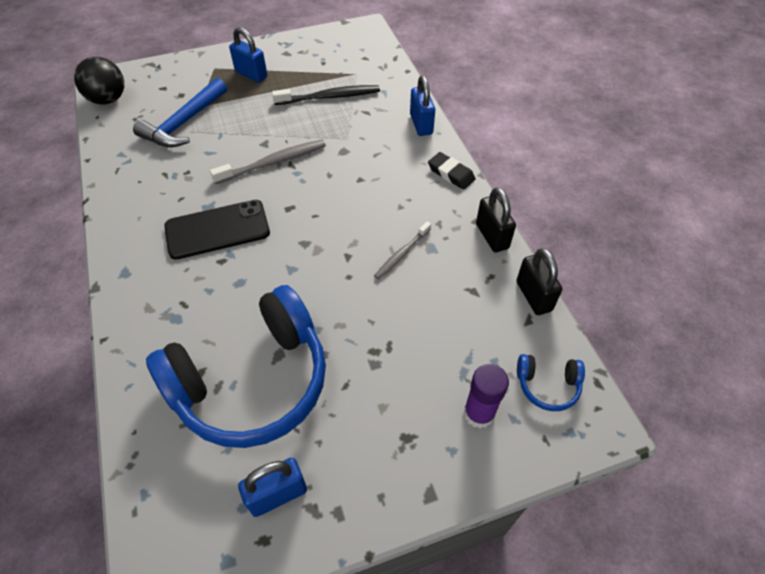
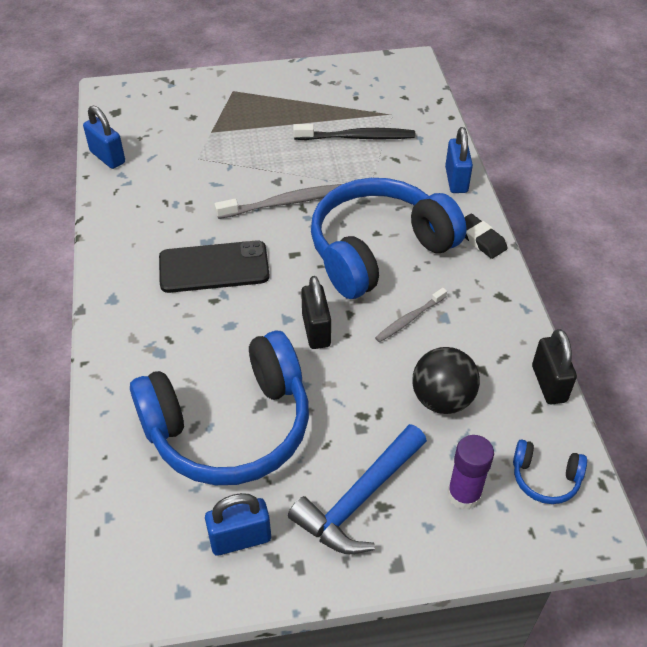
camera: 10 degrees right, 5 degrees down
(108, 99) = (114, 113): black ball -> black ball (442, 399)
(184, 123) = (192, 148): blue hammer -> blue hammer (359, 499)
(251, 74) = (273, 102): blue padlock -> blue padlock (107, 157)
(364, 195) = (378, 250): none -> blue headphones
(492, 236) = (514, 313): black padlock -> black padlock (316, 330)

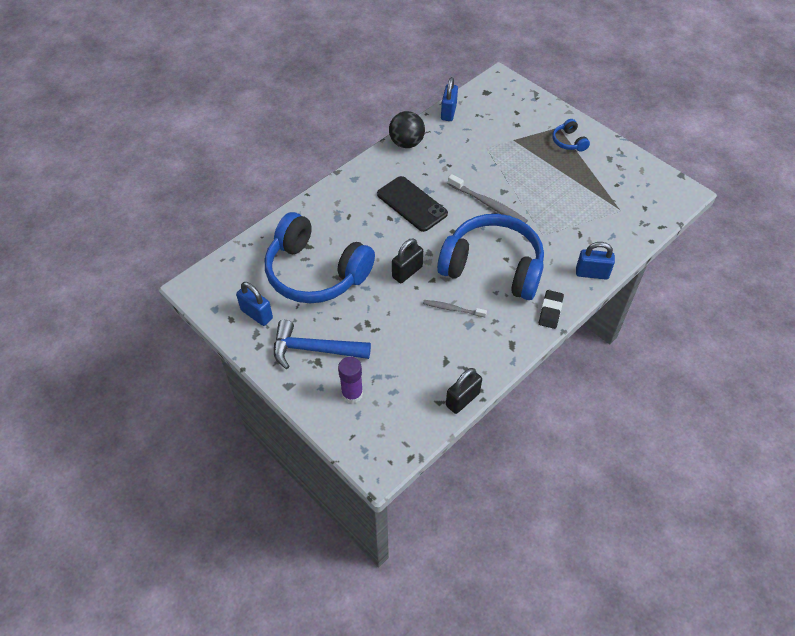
camera: 55 degrees right, 5 degrees up
(357, 137) = (579, 205): black toothbrush -> none
(442, 399) = (407, 353): black ball -> black ball (406, 143)
(456, 180) = (592, 273): blue padlock -> blue padlock turned 45 degrees clockwise
(545, 478) = (392, 427): blue headphones -> blue headphones (568, 141)

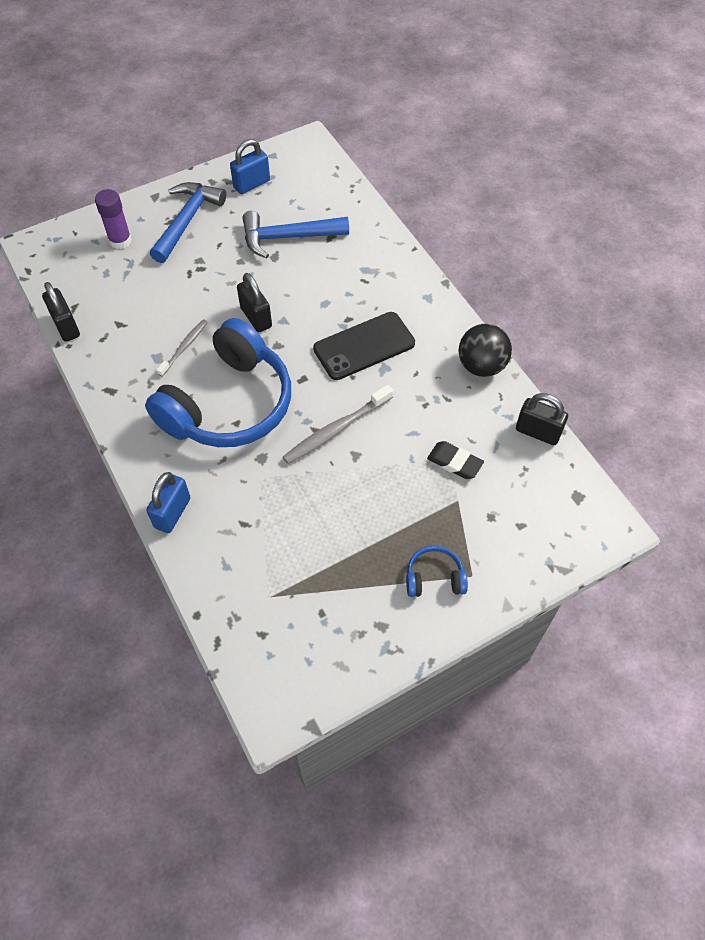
camera: 105 degrees right, 5 degrees up
(315, 272) = (288, 237): blue headphones -> blue hammer
(448, 112) = (537, 432): blue padlock -> black padlock
(550, 311) = (136, 444): black eraser -> black eraser (454, 462)

